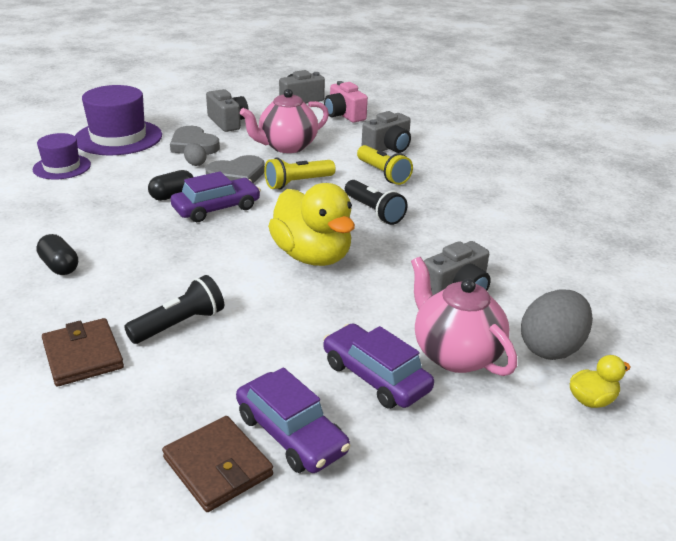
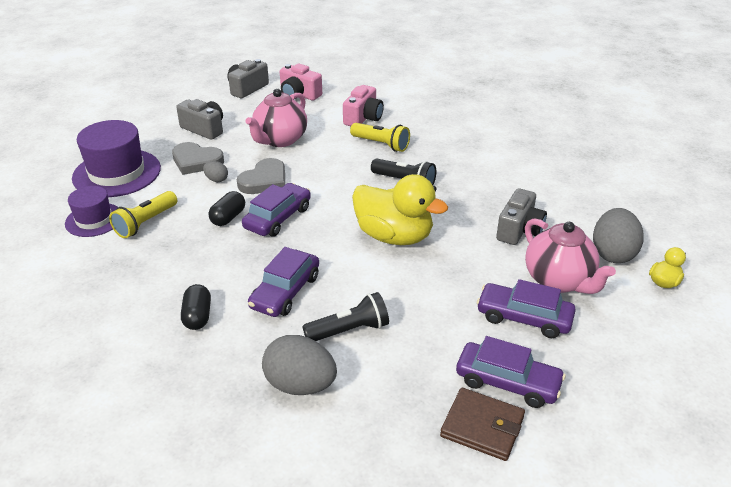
camera: 25 degrees left, 5 degrees up
(59, 266) = (197, 316): black capsule -> black capsule turned 60 degrees clockwise
(83, 355) = (300, 385): brown wallet -> grey egg
(156, 271) = (285, 292): none -> purple car
(179, 324) = (349, 330): black flashlight -> black flashlight turned 45 degrees clockwise
(298, 183) = (322, 173): yellow flashlight -> yellow flashlight (145, 223)
(388, 148) = (363, 118): grey camera -> pink camera
(455, 354) = (559, 281): pink teapot -> pink teapot turned 150 degrees counterclockwise

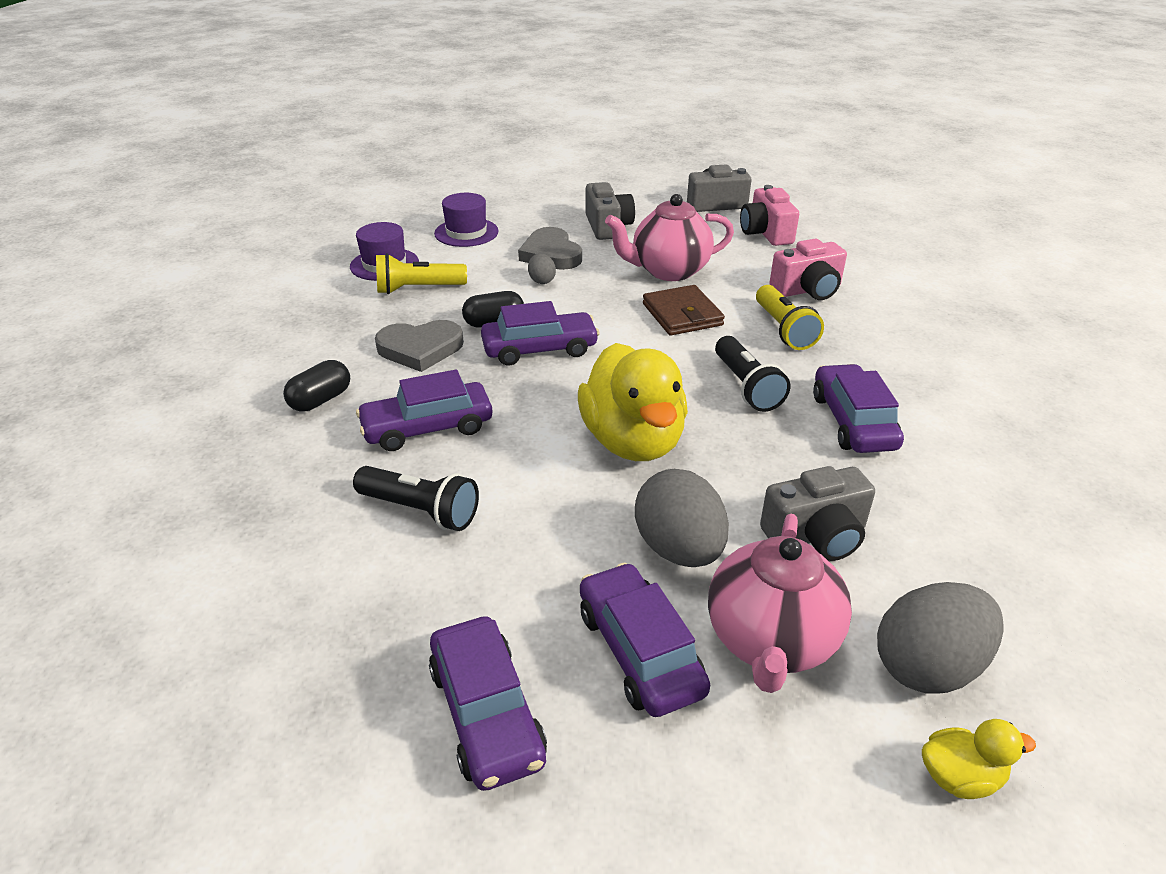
camera: 45 degrees right, 0 degrees up
(117, 173) = (466, 232): purple hat -> purple hat, size x0.60
(264, 181) = (586, 304): grey heart -> grey heart (420, 349)
(300, 385) = (290, 531): grey egg -> grey egg (679, 549)
(468, 173) = (853, 421): none -> purple car
(482, 426) = (372, 738): brown wallet -> brown wallet (682, 314)

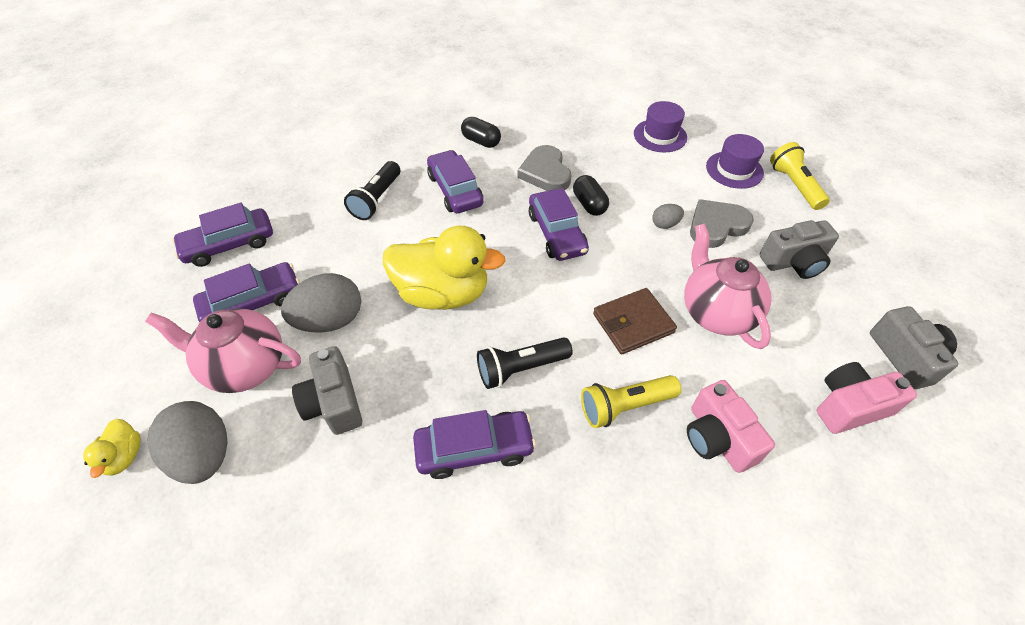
camera: 85 degrees right, 15 degrees up
(418, 289) = (628, 158): yellow flashlight -> yellow flashlight (794, 185)
(633, 441) = (443, 293): yellow duck -> yellow duck turned 150 degrees counterclockwise

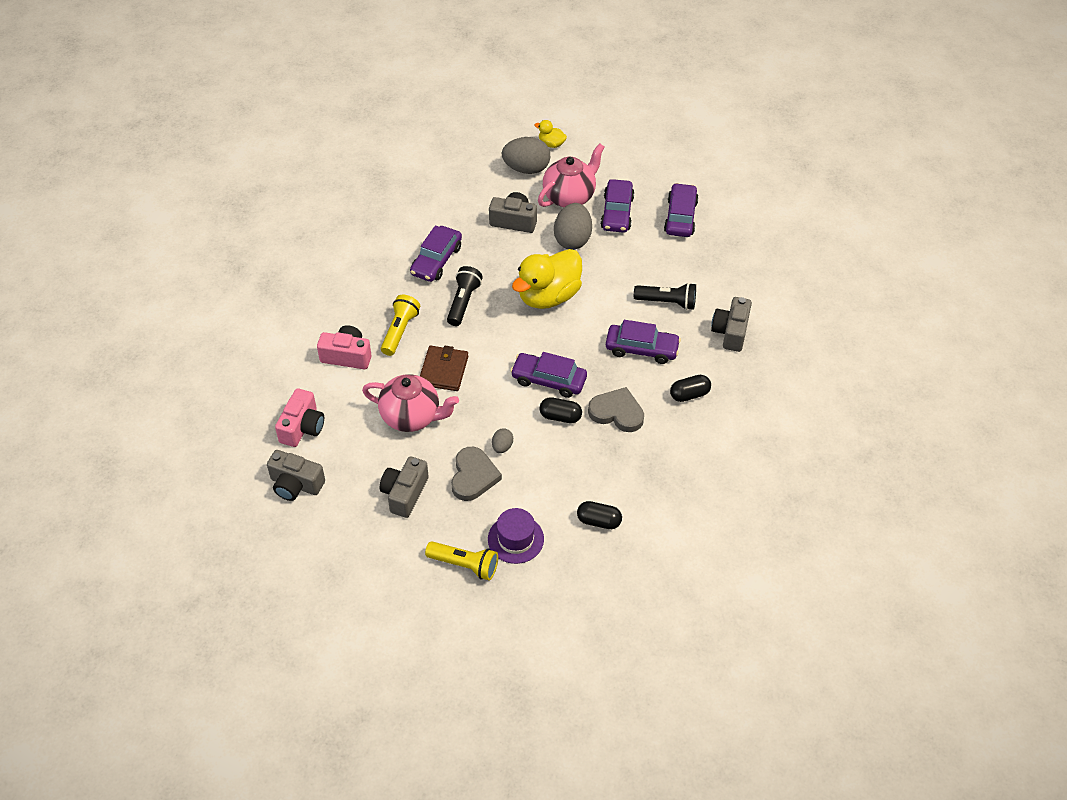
camera: 125 degrees right, 0 degrees up
(377, 199) = (667, 302): black flashlight -> black flashlight turned 135 degrees clockwise
(383, 146) = (730, 332): none -> grey camera
(660, 136) = (598, 521): purple hat -> black capsule

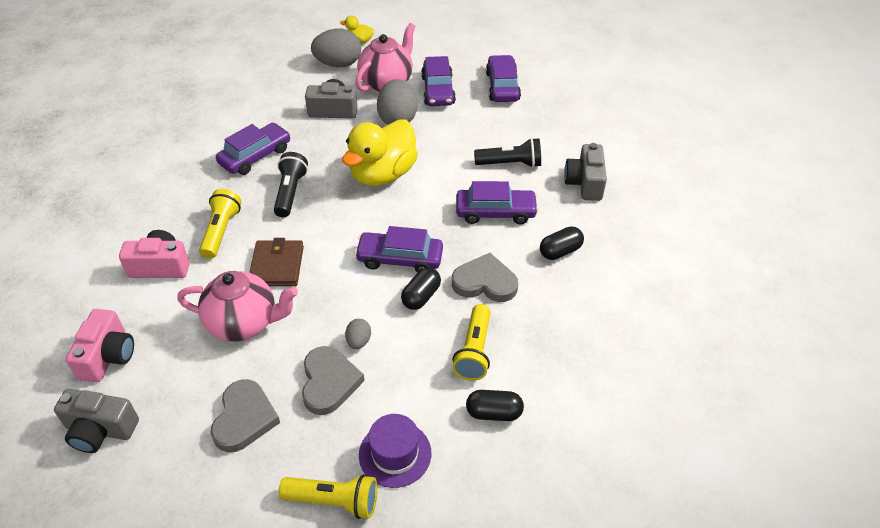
camera: 10 degrees left, 5 degrees down
(404, 493) = (244, 418): grey camera -> grey heart
(436, 260) = (255, 156): purple car -> purple car turned 150 degrees counterclockwise
(560, 416) = (421, 296): black capsule -> black capsule turned 60 degrees counterclockwise
(594, 470) = (474, 351): none -> yellow flashlight

